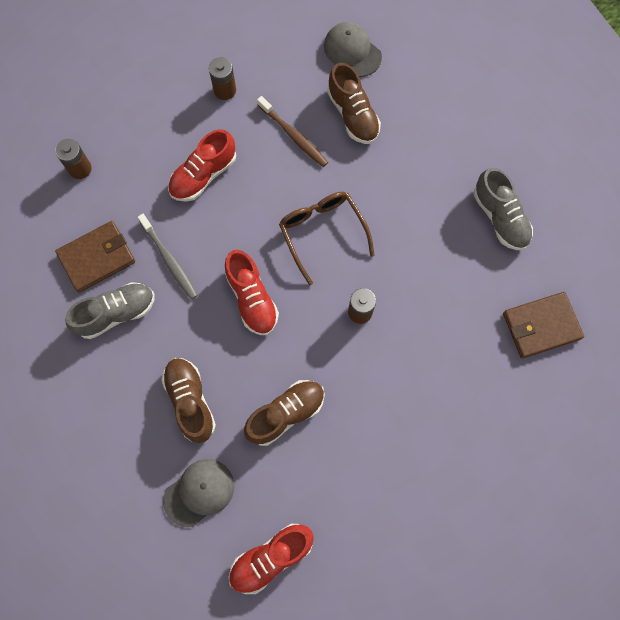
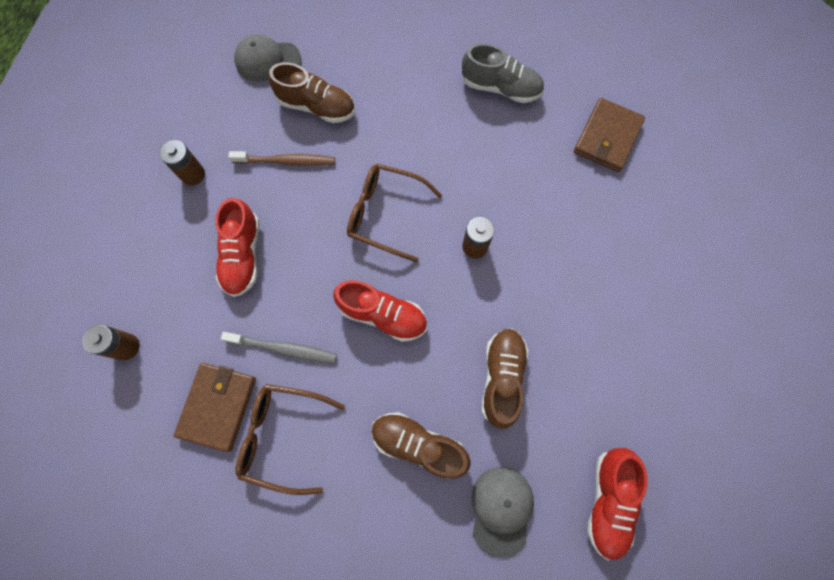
camera: 45 degrees left, 0 degrees up
(116, 313) = (282, 436): grey shoe -> brown glasses

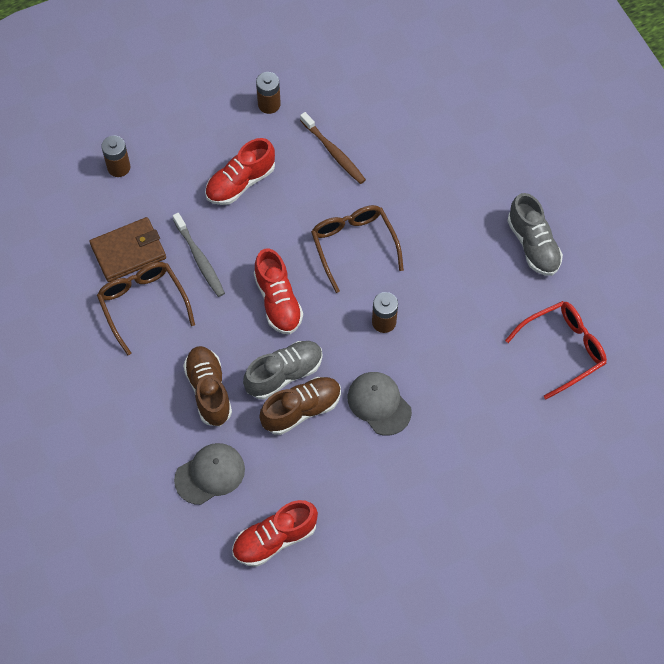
camera: 50 degrees right, 10 degrees down
(267, 61) = (400, 76): grey cap -> grey cap (379, 404)
(317, 107) = (395, 137): brown shoe -> none
(456, 365) = (284, 374): none -> grey shoe
(607, 137) = (563, 349): brown wallet -> red glasses

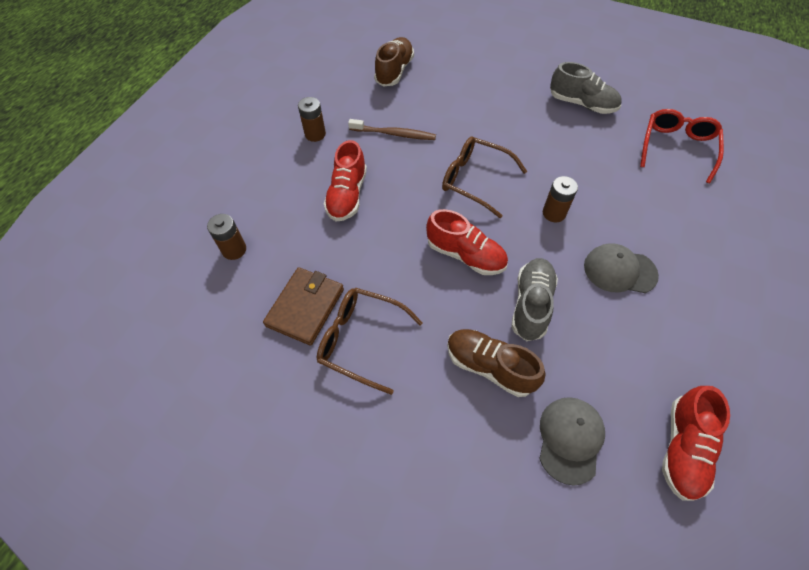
camera: 40 degrees left, 5 degrees down
(200, 259) = (372, 270): grey toothbrush -> none
(301, 410) = (575, 321): brown shoe -> brown shoe (394, 71)

